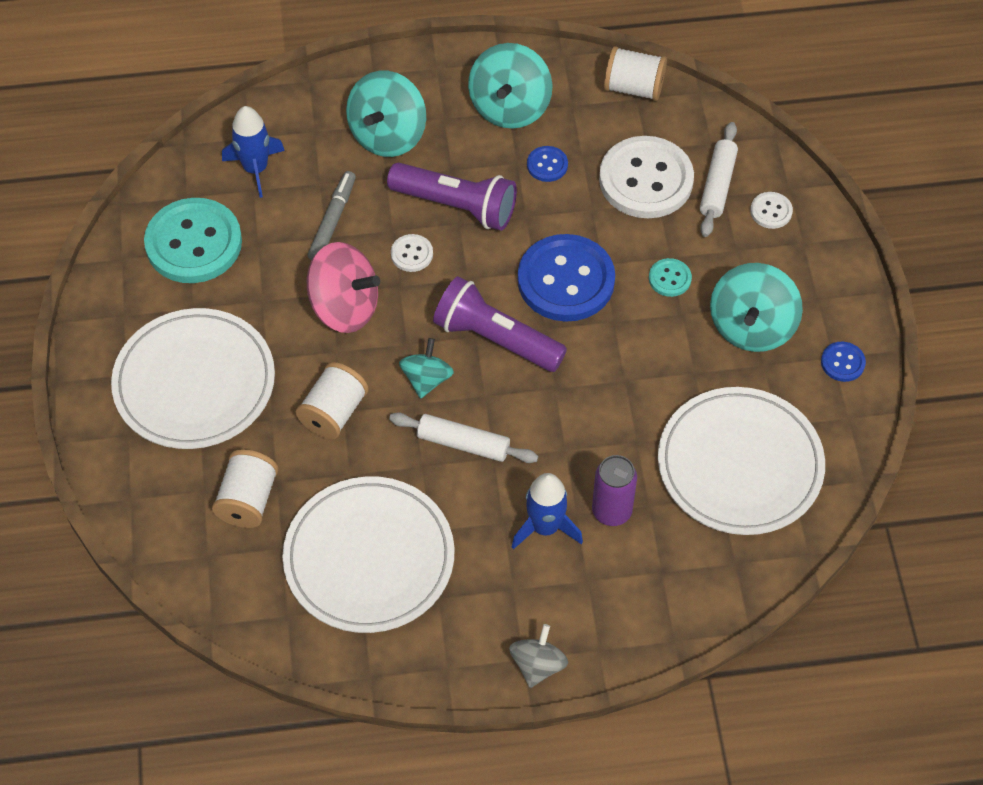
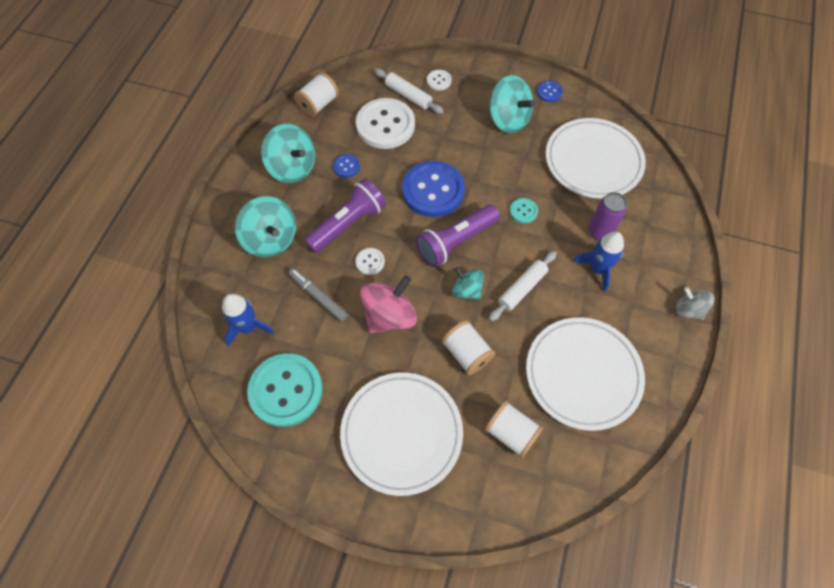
camera: 65 degrees left, 5 degrees up
(670, 278) = (458, 142): turquoise button -> turquoise button (523, 211)

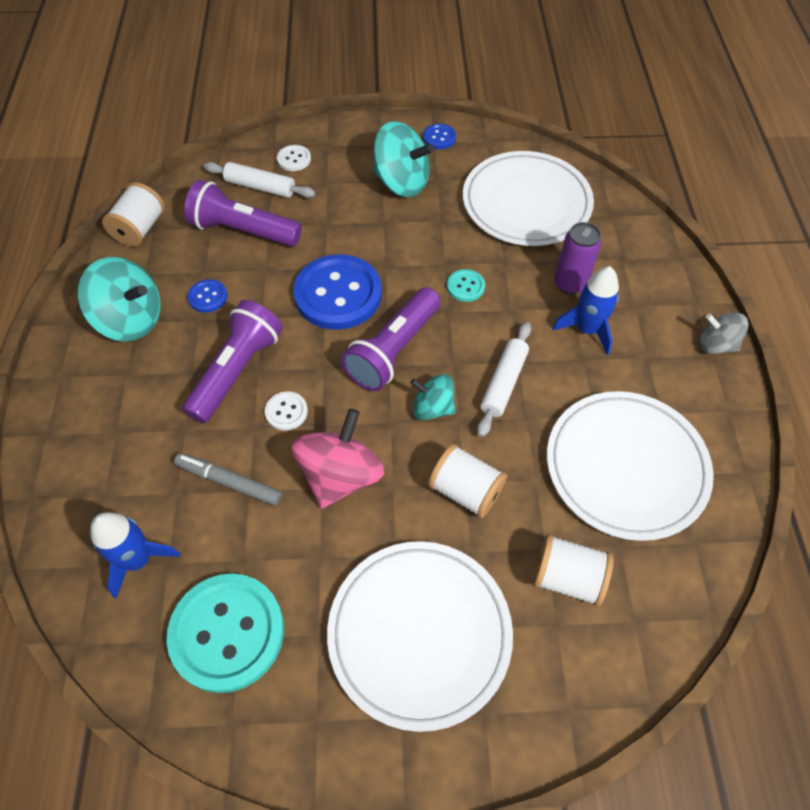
camera: 20 degrees left, 5 degrees down
(271, 239) = (132, 425): turquoise spinning top -> none
(385, 125) = (243, 231): white button -> purple flashlight

